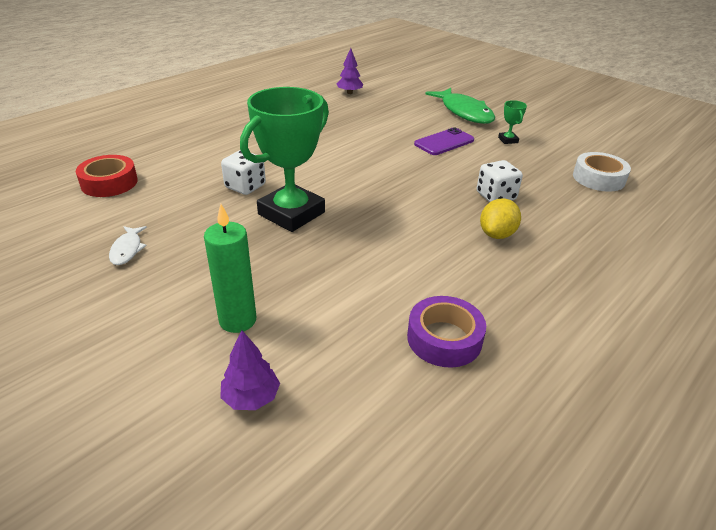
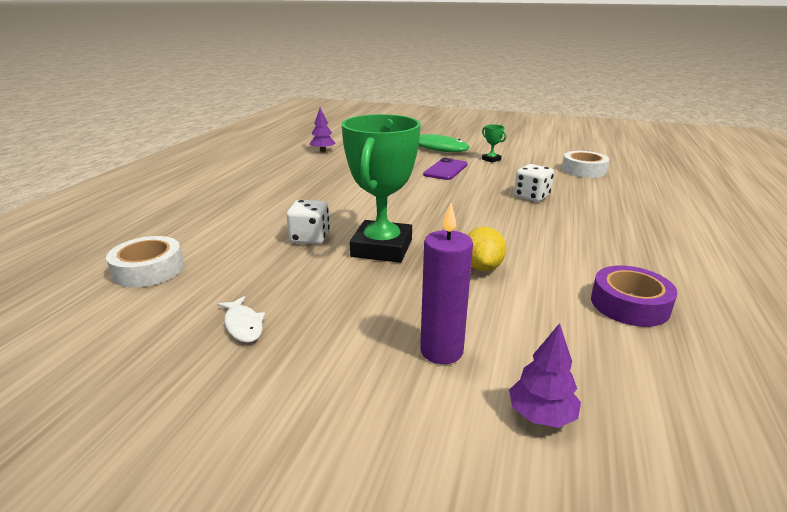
camera: 25 degrees left, 10 degrees down
(109, 183) = (148, 270): red tape -> white tape
(237, 320) = (441, 351): green candle -> purple candle
(497, 234) = (566, 221): yellow lemon -> yellow lemon (482, 267)

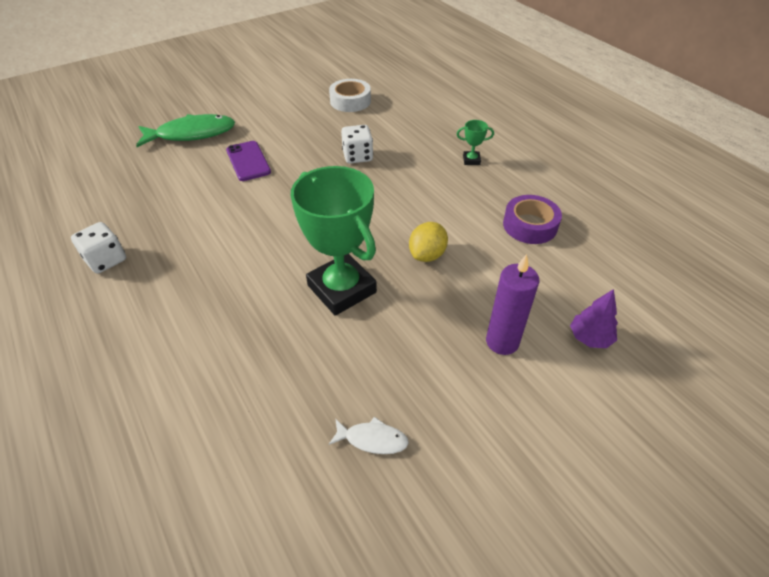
camera: 50 degrees left, 20 degrees up
(148, 270) = (196, 476): white tape -> none
(310, 238) = (271, 323): white dice -> white dice (106, 260)
(322, 151) = (76, 204): purple tree -> none
(482, 267) = (427, 255): yellow lemon -> yellow lemon turned 75 degrees clockwise
(491, 159) = (265, 124): green trophy -> green trophy (471, 160)

